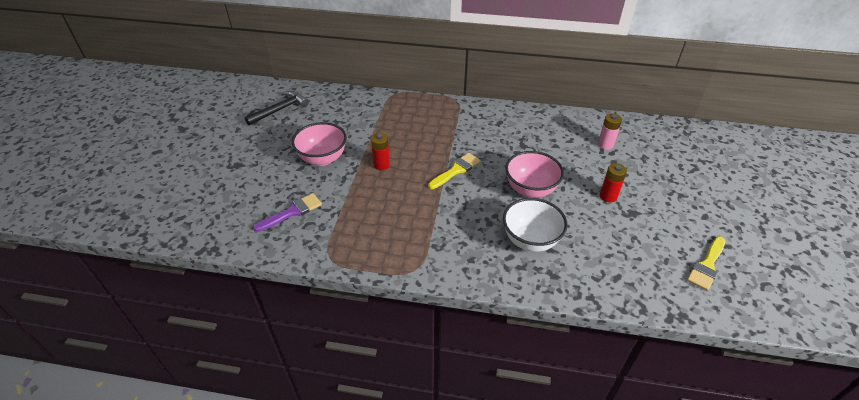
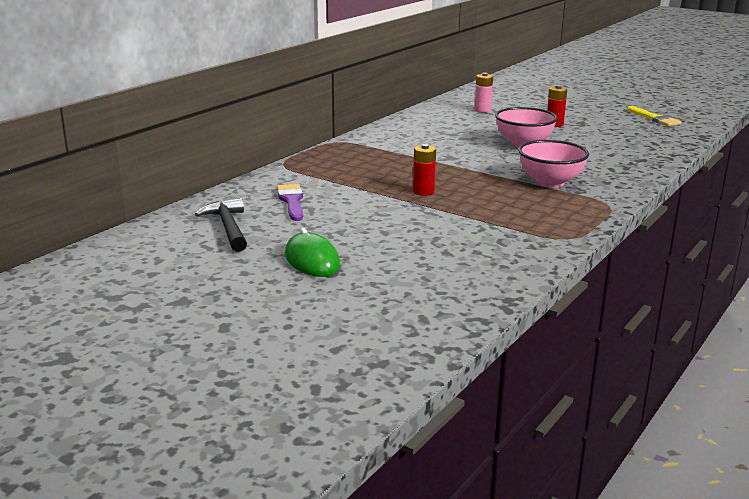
camera: 65 degrees left, 20 degrees down
(246, 153) = (312, 260): none -> green mouse
(292, 212) = (471, 247): purple brush -> purple brush (291, 201)
(323, 159) = (378, 218): pink bowl -> pink bowl (550, 182)
(456, 170) = (467, 164): yellow brush -> none
(530, 240) = (594, 158): white bowl -> none

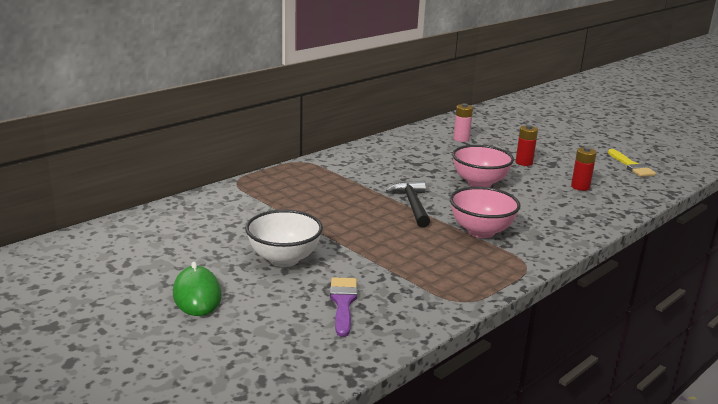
camera: 10 degrees right, 0 degrees up
(228, 227) = (143, 247): black hammer -> black hammer (412, 205)
(291, 201) = (219, 224): purple brush -> purple brush (343, 303)
(377, 223) = (284, 259): none -> white bowl
(423, 192) = (349, 228): red battery -> red battery (580, 187)

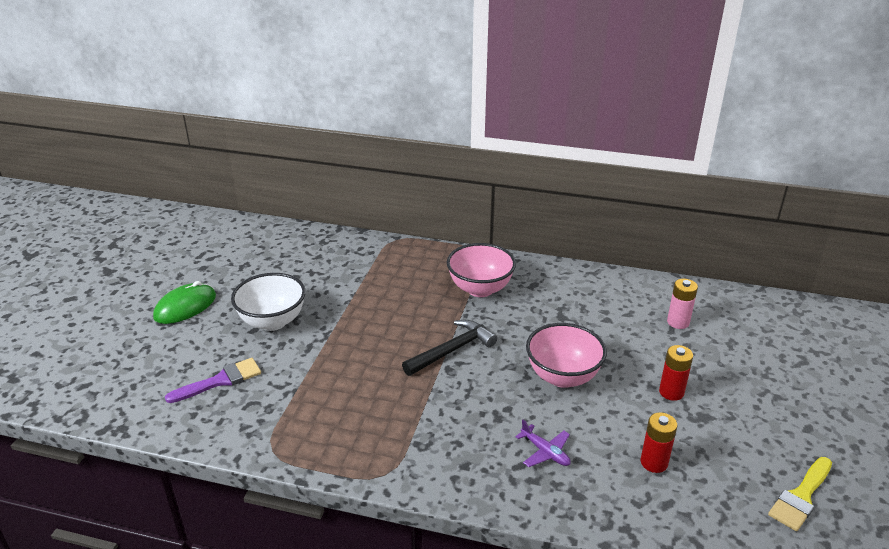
camera: 60 degrees right, 10 degrees up
(481, 231) = (435, 416): pink bowl -> pink bowl (480, 289)
(547, 210) = (545, 452): none -> purple plane

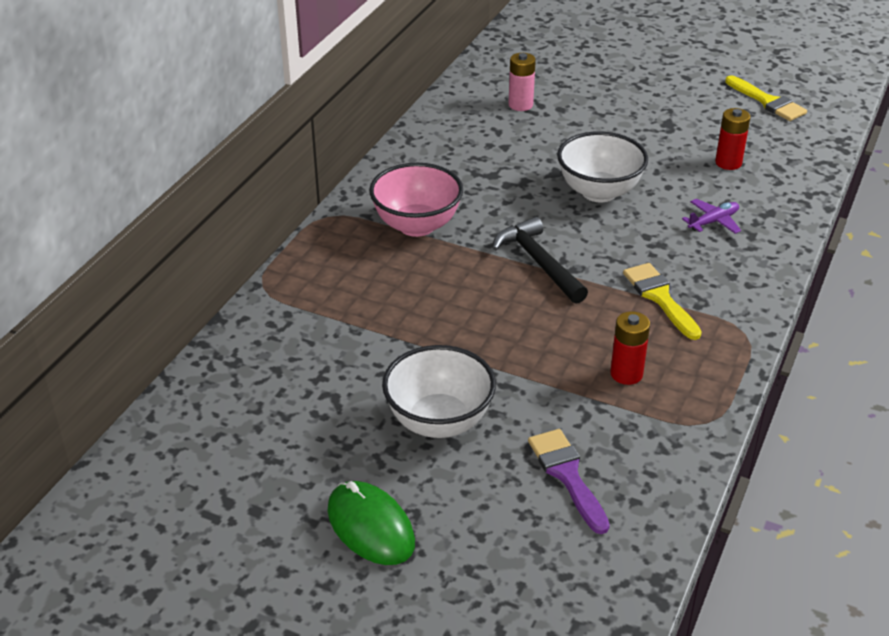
camera: 80 degrees left, 5 degrees up
(422, 420) = (660, 298): none -> yellow brush
(562, 376) = (599, 192): pink bowl -> white bowl
(671, 392) = (631, 133): red battery -> red battery (626, 374)

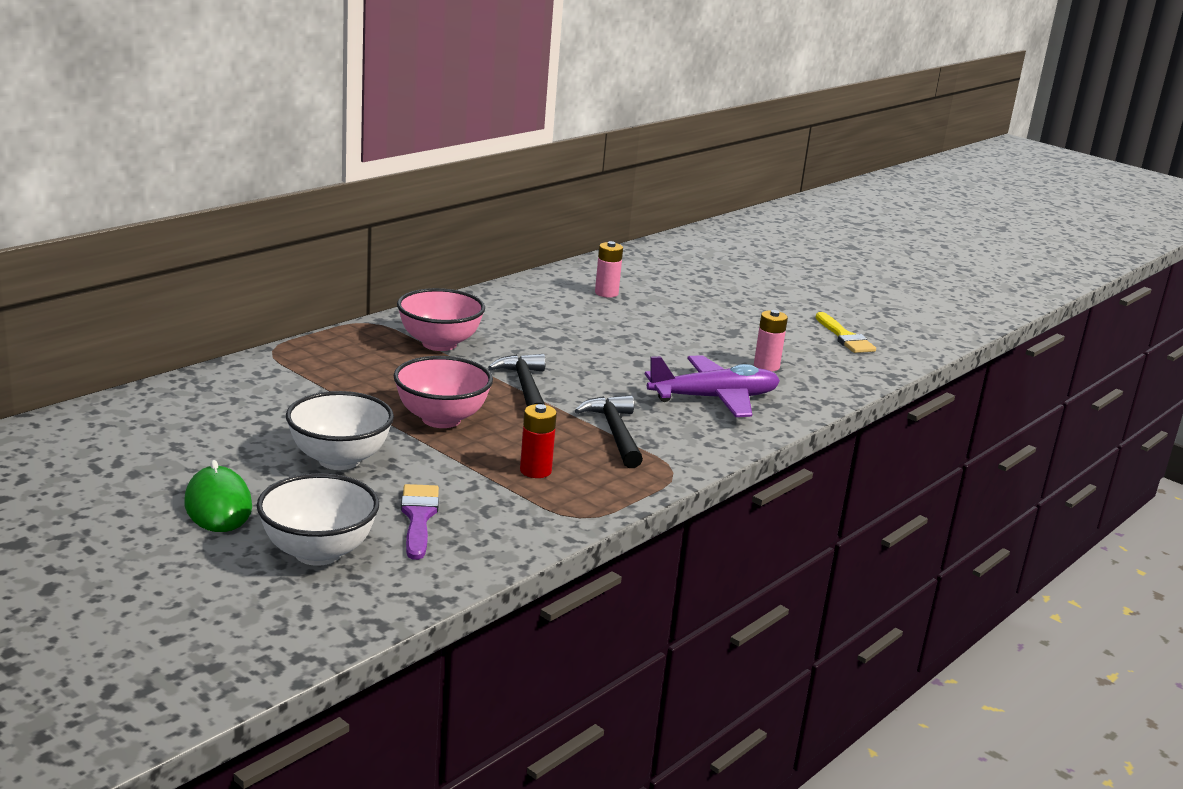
camera: 15 degrees right, 15 degrees down
(493, 332) = (441, 419): none -> pink bowl
(599, 192) = (624, 358): white bowl -> white bowl (318, 552)
(660, 298) = (615, 433): yellow brush -> black hammer
(713, 222) = (714, 398): purple plane -> purple plane, size x2.12
(728, 163) = (766, 366): red battery -> pink battery

